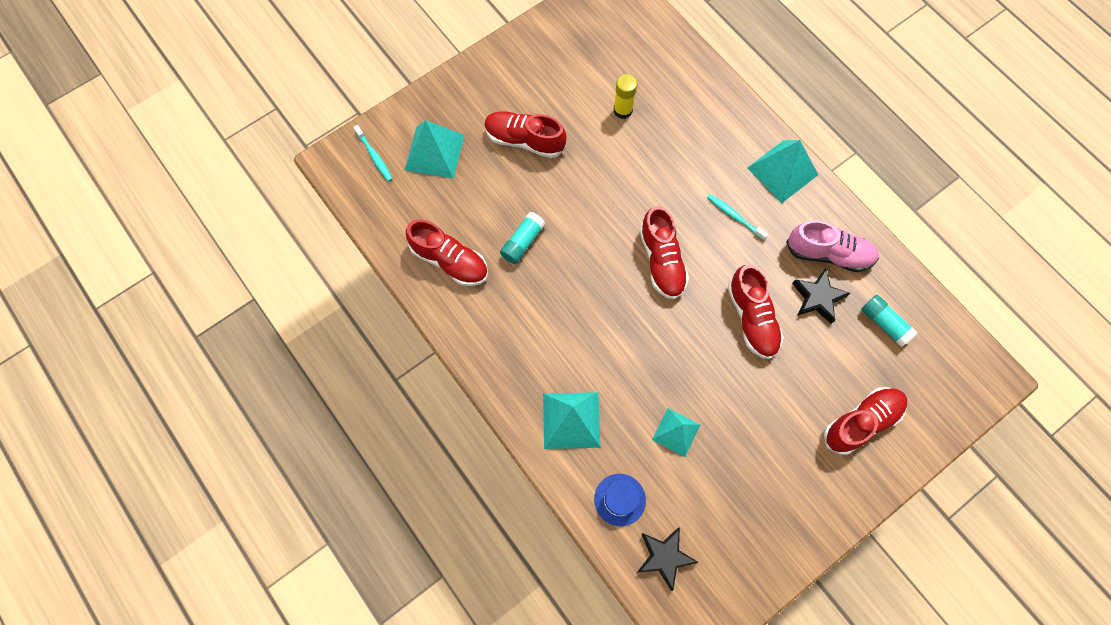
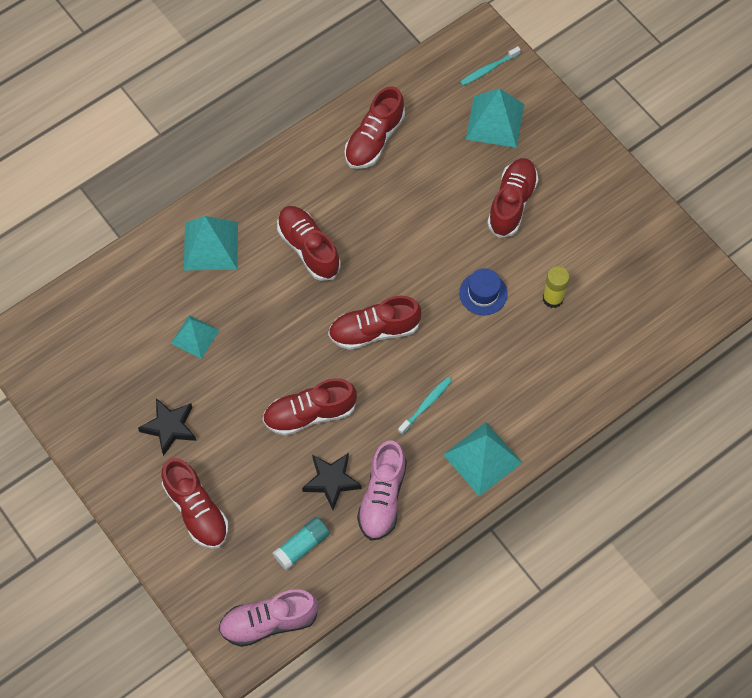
camera: 90 degrees right, 5 degrees down
(522, 242) = (394, 202): turquoise glue stick -> none
(573, 322) = (308, 248): none -> red shoe
(619, 499) = (134, 286): blue hat -> blue hat (483, 293)
(664, 557) = (79, 322): black star -> black star (169, 427)
(960, 351) = (269, 622): none -> pink shoe

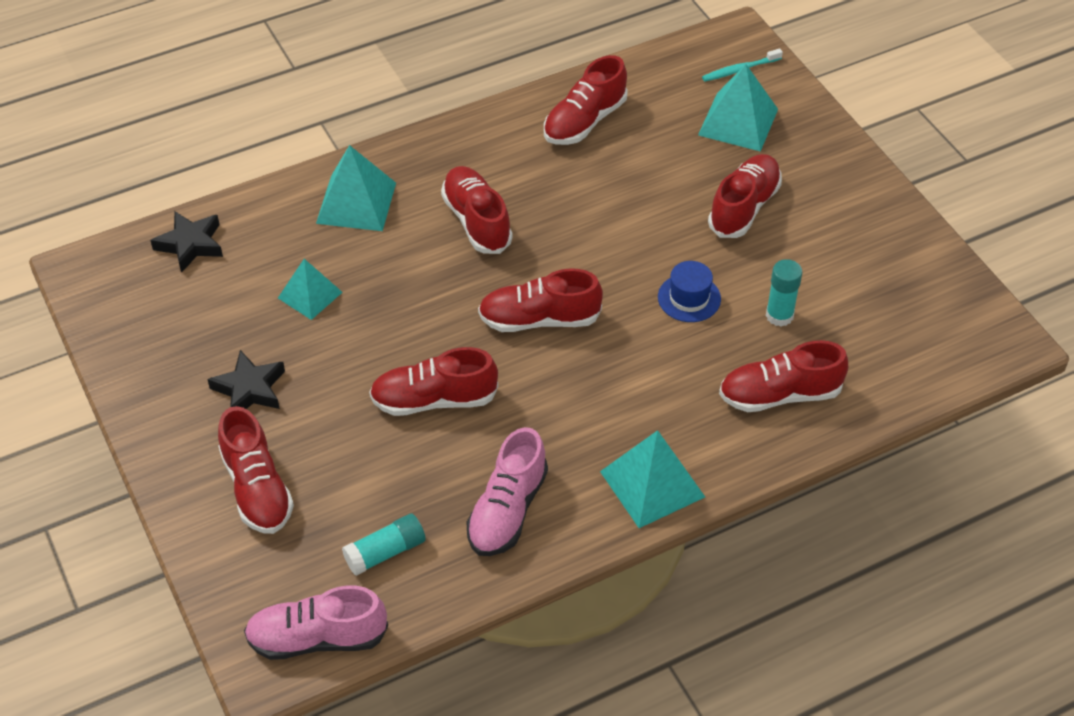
camera: 10 degrees right, 15 degrees down
(331, 481) = (444, 481): black star -> black star (190, 244)
(425, 405) = (588, 411): turquoise toothbrush -> none
(553, 298) = (779, 315): yellow glue stick -> turquoise glue stick
(563, 368) = (780, 395): none -> red shoe

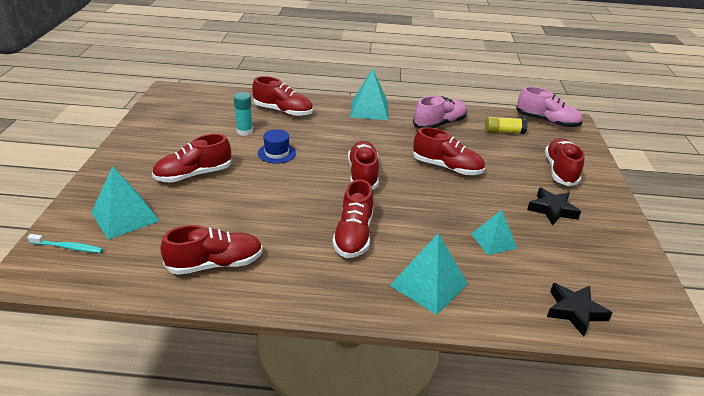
camera: 150 degrees left, 15 degrees down
(385, 552) = (504, 132): turquoise glue stick -> yellow glue stick
(539, 319) = (363, 175): red shoe -> red shoe turned 120 degrees counterclockwise

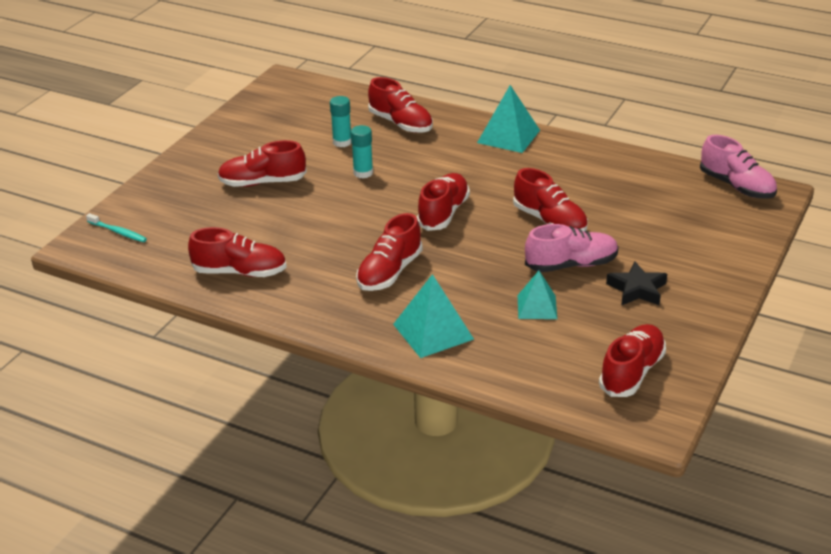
camera: 25 degrees right, 0 degrees up
(125, 216) = (178, 213): turquoise pyramid -> none
(277, 153) = (363, 173): blue hat -> turquoise glue stick
(439, 124) = (584, 168): pink shoe -> pink shoe (571, 265)
(504, 132) = (662, 190): yellow glue stick -> none
(560, 171) = (692, 249): red shoe -> red shoe (632, 372)
(574, 311) = (565, 386): black star -> none

